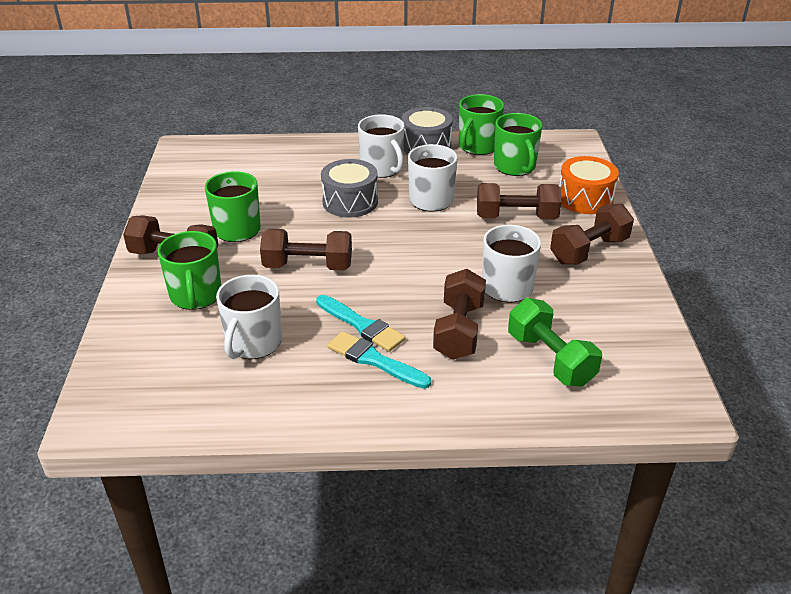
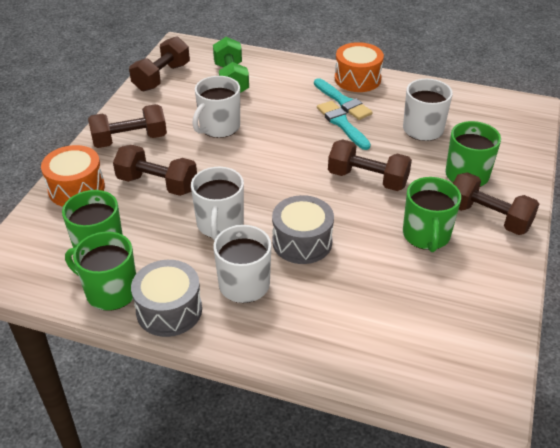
camera: 160 degrees left, 5 degrees up
(369, 408) = (357, 79): none -> orange drum
(459, 330) = (276, 106): brown dumbbell -> brown dumbbell (162, 77)
(478, 146) = (110, 291): green mug -> green mug turned 120 degrees counterclockwise

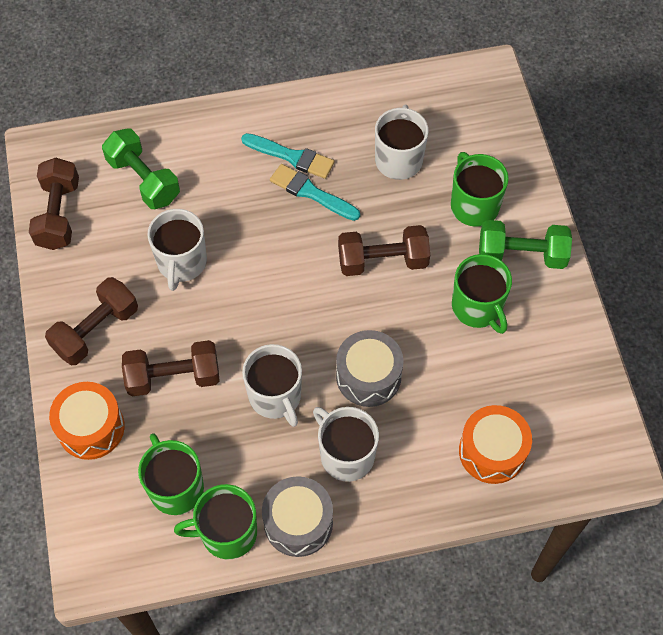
camera: 30 degrees left, 20 degrees up
(357, 79) = (286, 112): orange drum -> orange drum (492, 451)
(488, 217) = (521, 254): brown dumbbell -> green dumbbell

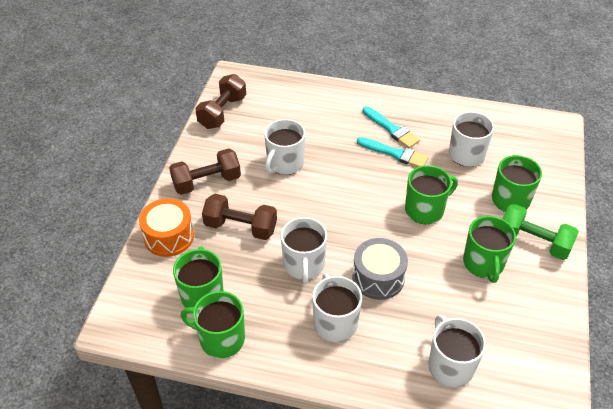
camera: 25 degrees right, 15 degrees down
(143, 180) = (286, 111): green dumbbell -> none
(298, 522) = (275, 353): grey drum -> none
(311, 193) = (394, 153): turquoise brush -> turquoise brush turned 150 degrees clockwise
(383, 261) = (425, 210): brown dumbbell -> green mug
(492, 451) = (450, 365): orange drum -> white mug

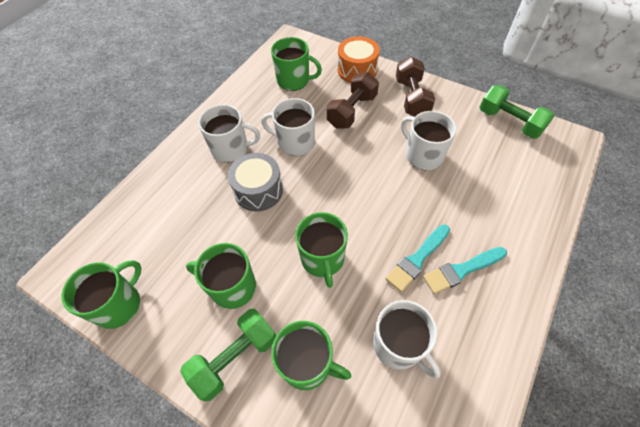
camera: 110 degrees right, 10 degrees up
(221, 339) = (252, 85): green mug -> green mug (119, 304)
(222, 112) = (509, 122): brown dumbbell -> green dumbbell
(450, 365) = (150, 213): white mug -> none

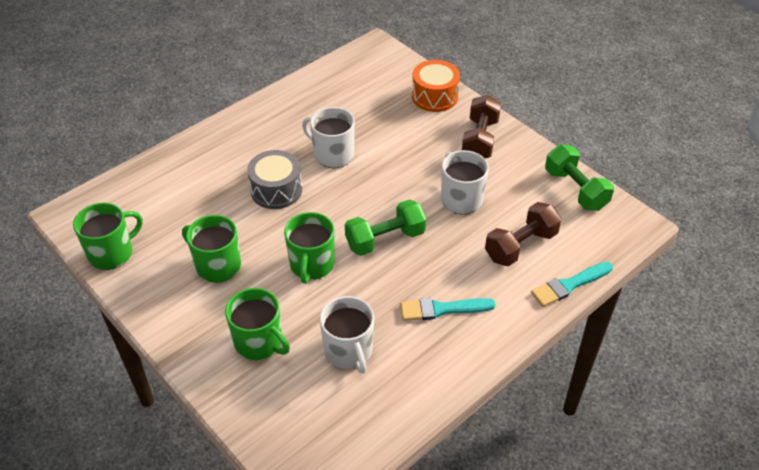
camera: 15 degrees right, 10 degrees down
(231, 149) = (265, 145): white mug -> none
(235, 358) = (198, 320): green dumbbell -> green dumbbell (385, 239)
(294, 81) = (360, 92): green mug -> none
(352, 111) = (407, 137): brown dumbbell -> brown dumbbell (520, 245)
(417, 259) = (403, 288): turquoise brush -> turquoise brush (569, 285)

